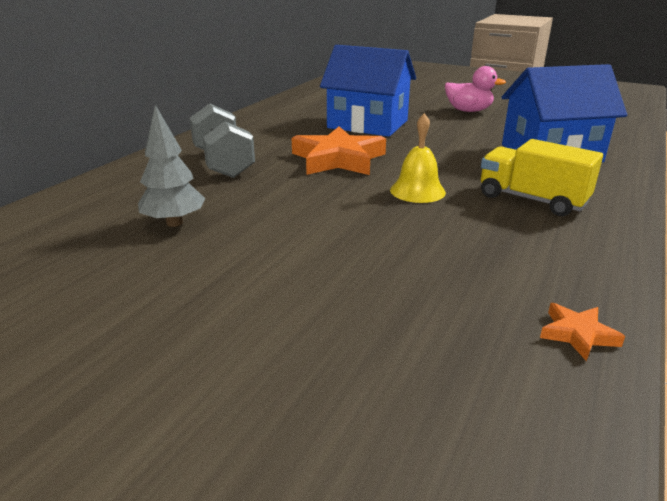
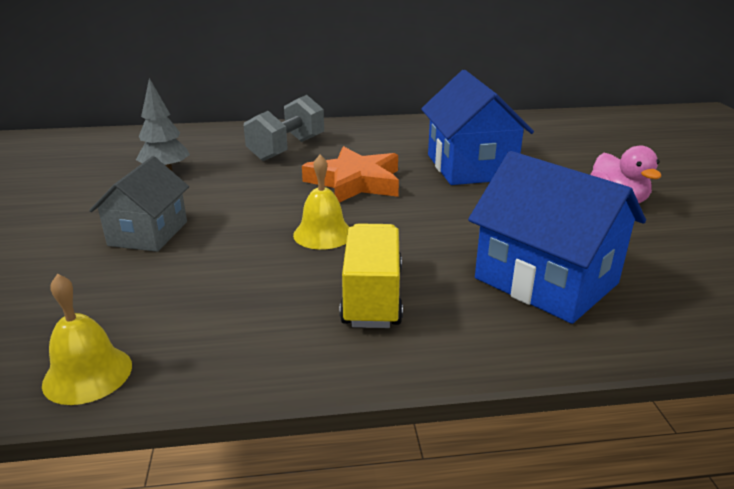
camera: 55 degrees right, 0 degrees up
(321, 259) = (148, 233): none -> grey house
(577, 334) = (87, 374): orange star -> yellow bell

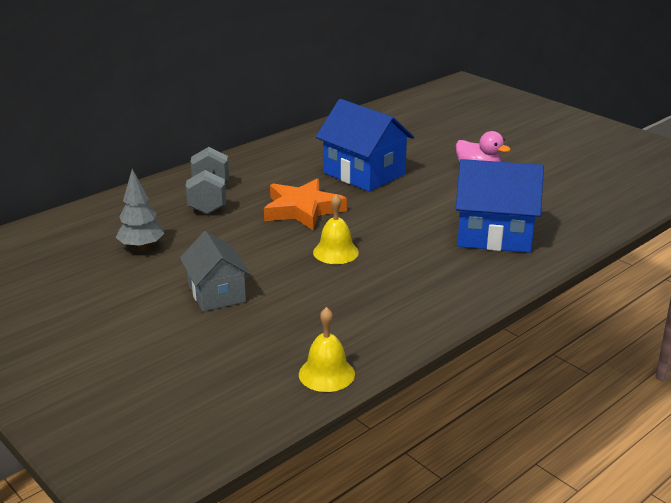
camera: 35 degrees left, 0 degrees up
(372, 297) = (417, 277): yellow truck -> none

